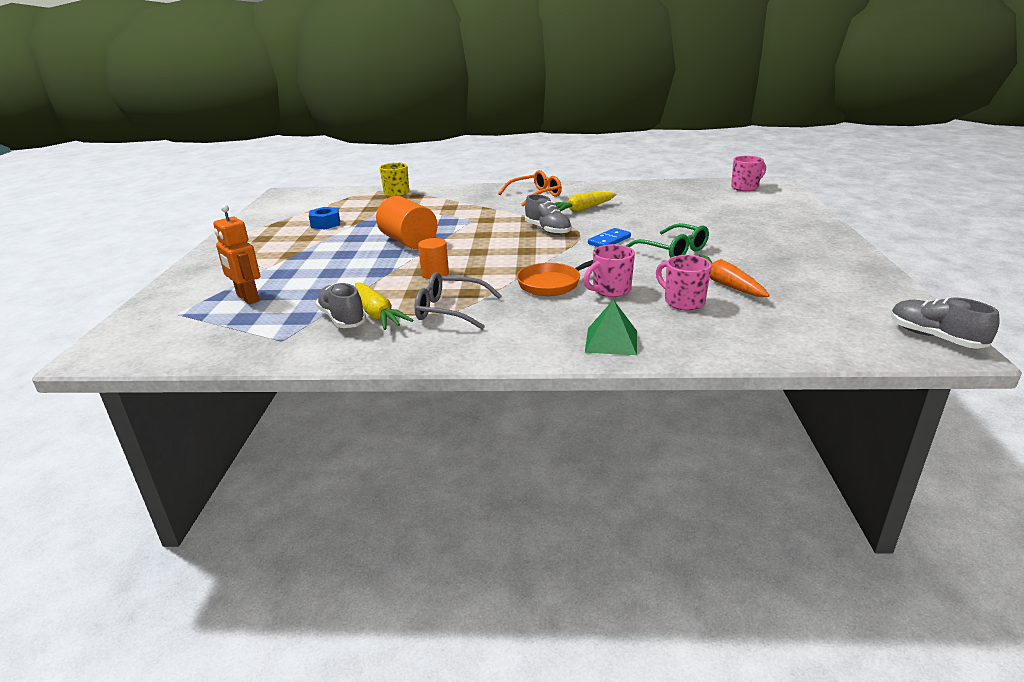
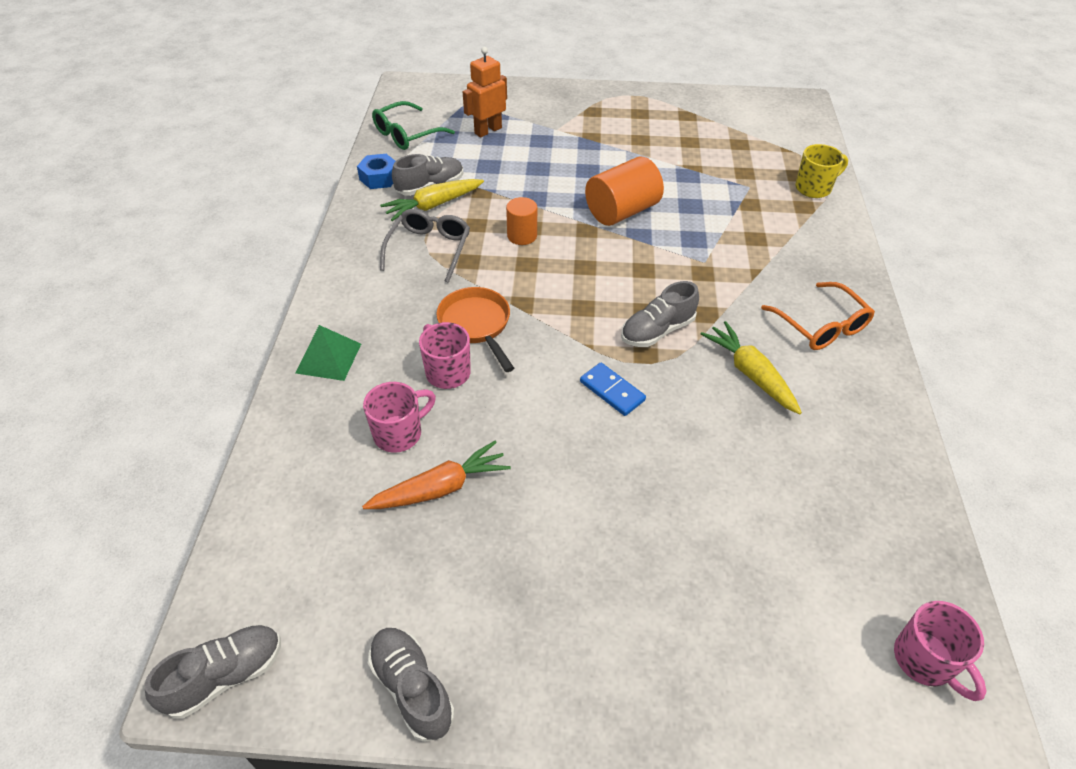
camera: 90 degrees right, 20 degrees up
(325, 224) = (685, 146): blue nut -> blue nut (379, 178)
(673, 250) = (566, 456): green glasses -> green glasses (407, 134)
(873, 280) = (412, 688): none -> grey shoe

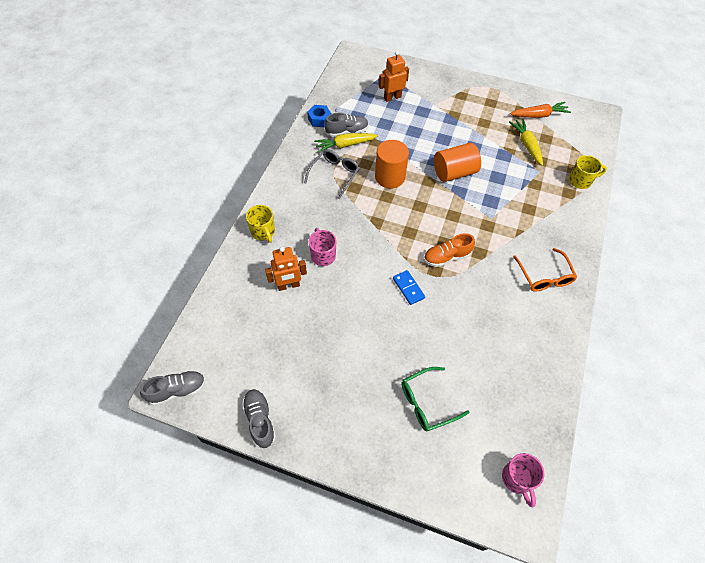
camera: 15 degrees right, 10 degrees up
(328, 358) = (263, 232): green pyramid -> yellow mug
(399, 433) = (288, 285): pink mug -> orange robot
(407, 134) = (343, 91): green glasses -> green glasses (427, 403)
(440, 488) = (301, 321): orange carrot -> orange carrot (539, 115)
(476, 325) = (347, 230): orange pan -> none
(522, 236) = (390, 177): orange cylinder -> orange cylinder, size x1.70
(657, 331) = (447, 257): grey shoe -> orange shoe
(750, 374) = (490, 296): yellow carrot -> yellow carrot (526, 145)

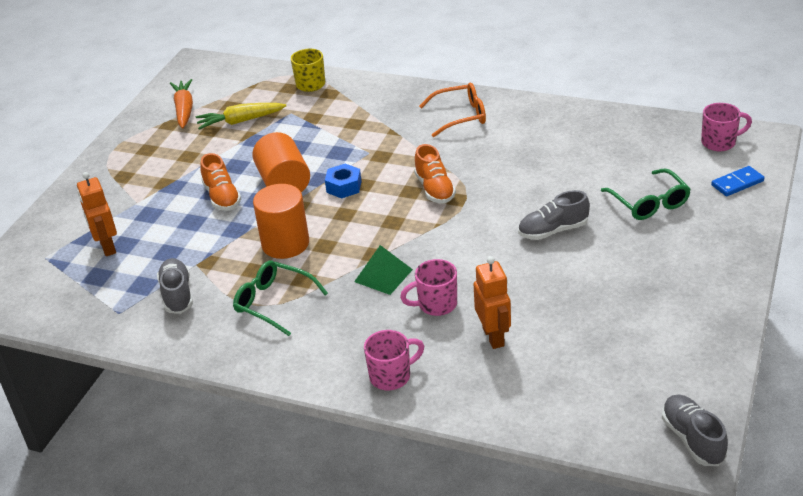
camera: 85 degrees left, 20 degrees down
(260, 420) = (712, 344): grey shoe -> grey shoe (553, 230)
(263, 232) = (391, 376): yellow mug -> pink mug
(319, 119) = (139, 330): blue nut -> blue nut (344, 186)
(334, 175) = (274, 303): grey glasses -> green glasses
(345, 145) = (209, 295): yellow carrot -> none
(354, 227) = (383, 275): none -> green pyramid
(408, 288) = (487, 221): blue domino -> blue domino (737, 183)
(439, 143) = (222, 197): none -> orange shoe

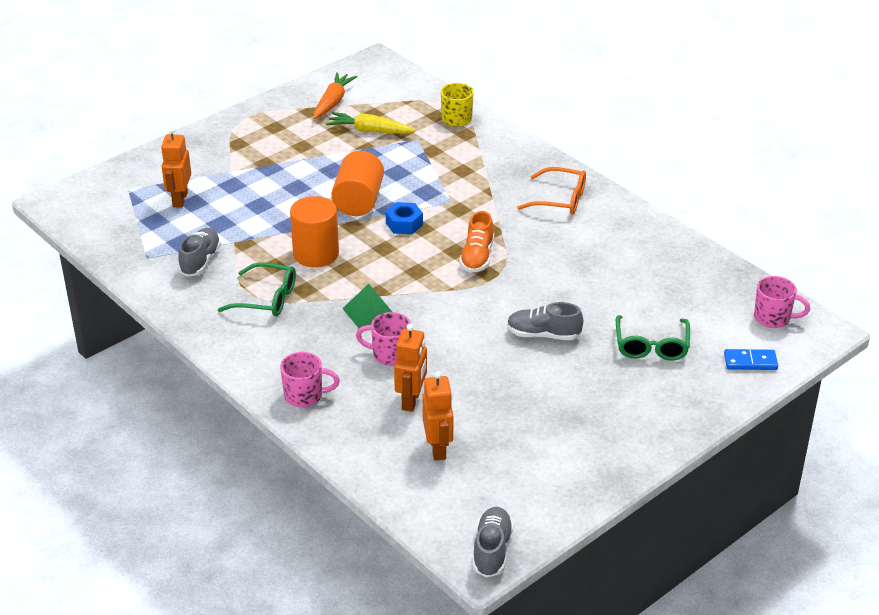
camera: 25 degrees right, 0 degrees up
(222, 197) = (299, 193): orange shoe -> none
(274, 303) = (266, 299): green glasses -> green glasses turned 135 degrees clockwise
(558, 369) = (438, 448): none -> orange robot

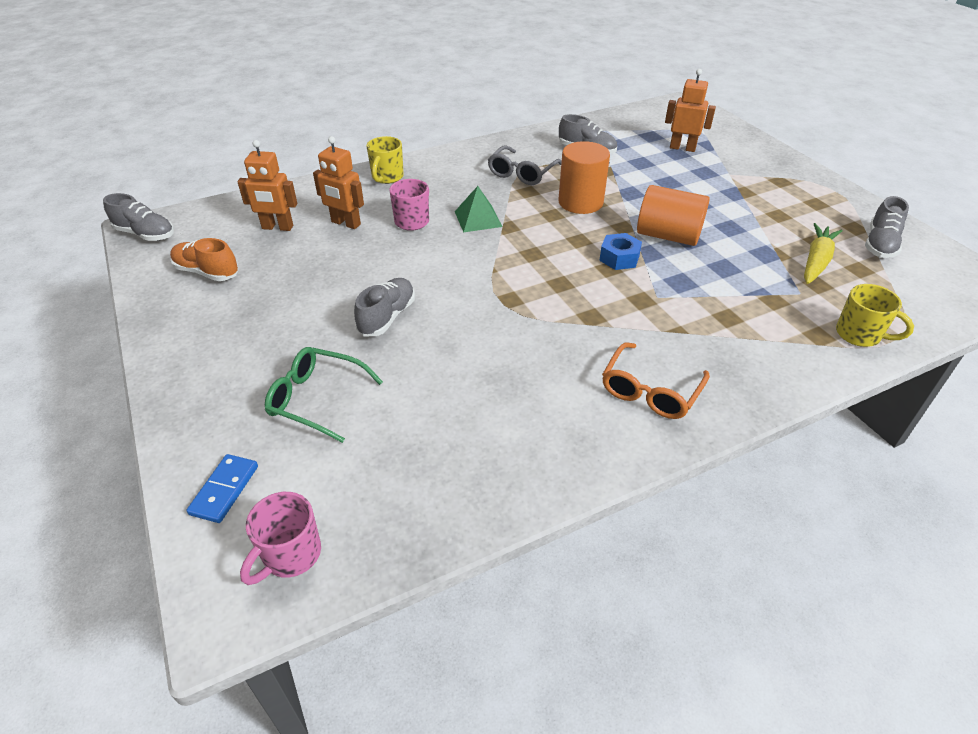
camera: 105 degrees right, 5 degrees up
(266, 299) = (522, 173): green glasses -> grey glasses
(305, 396) = (387, 177): pink mug -> yellow mug
(333, 102) = (880, 244): orange carrot -> grey shoe
(477, 257) = (543, 297): orange shoe -> orange shoe (207, 272)

